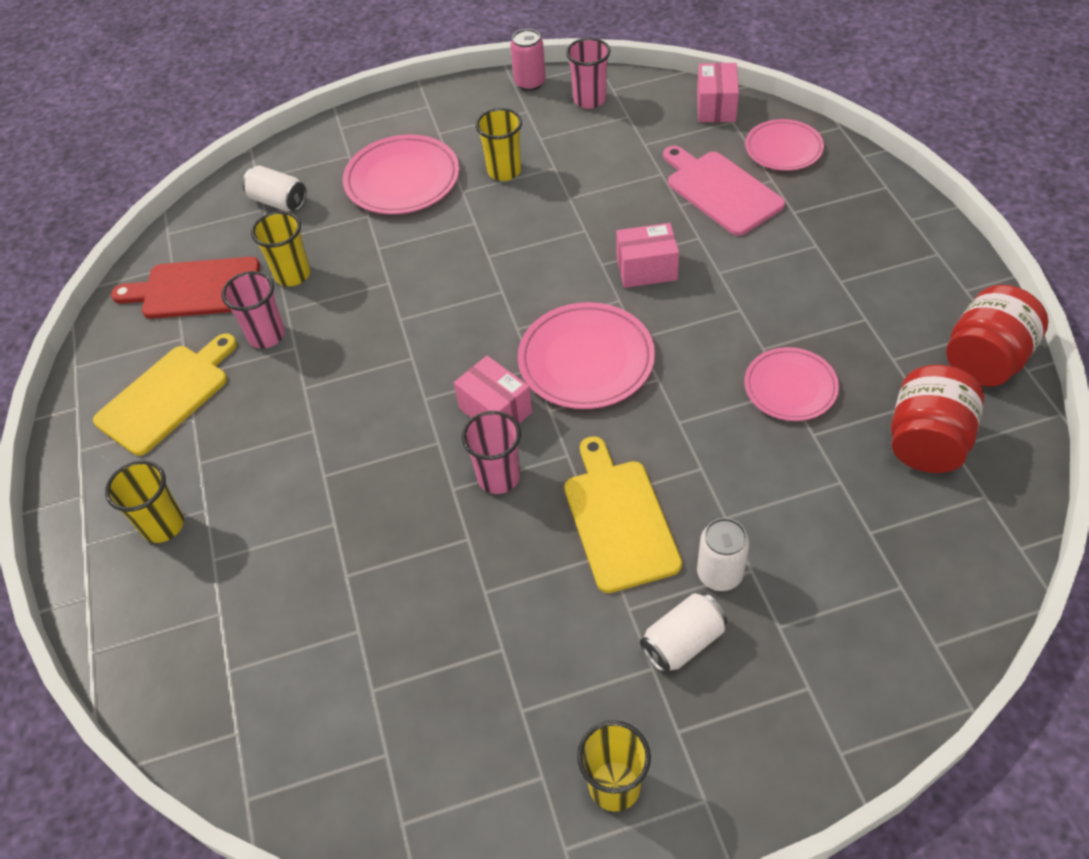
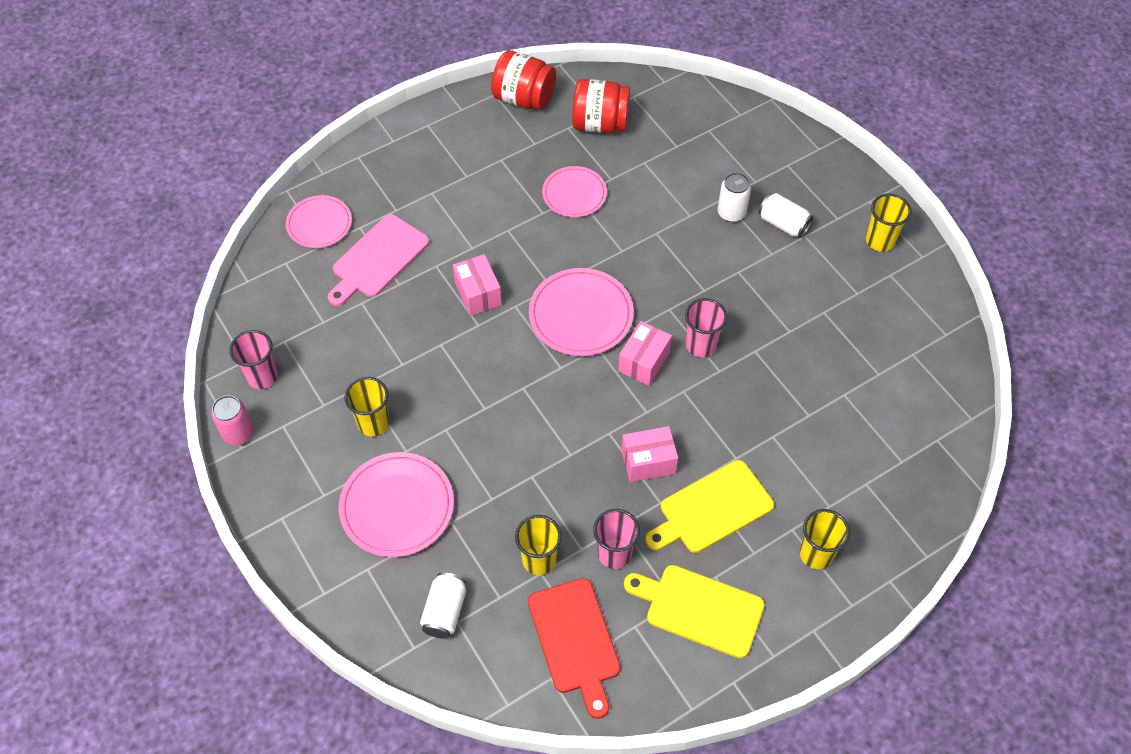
camera: 110 degrees left, 5 degrees up
(618, 519) = (711, 270): yellow cutting board -> yellow cutting board (712, 509)
(716, 107) = (266, 277): pink box -> pink box (648, 462)

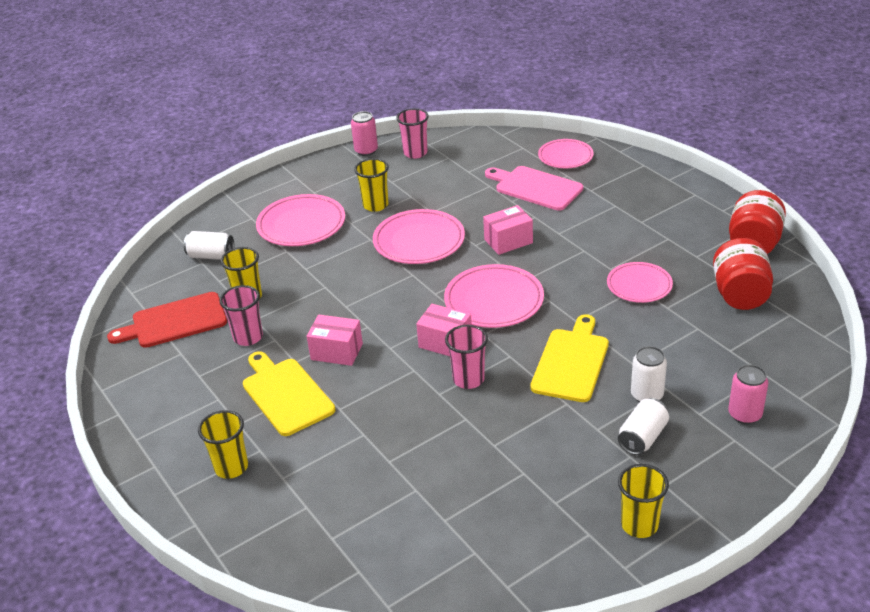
camera: 90 degrees right, 20 degrees down
(460, 379) = (419, 241): none -> pink plate
(648, 462) = (336, 351): pink box -> pink box turned 60 degrees counterclockwise
(699, 609) = (188, 390): yellow cutting board -> yellow cutting board (571, 362)
(758, 153) = (744, 414): none -> pink can

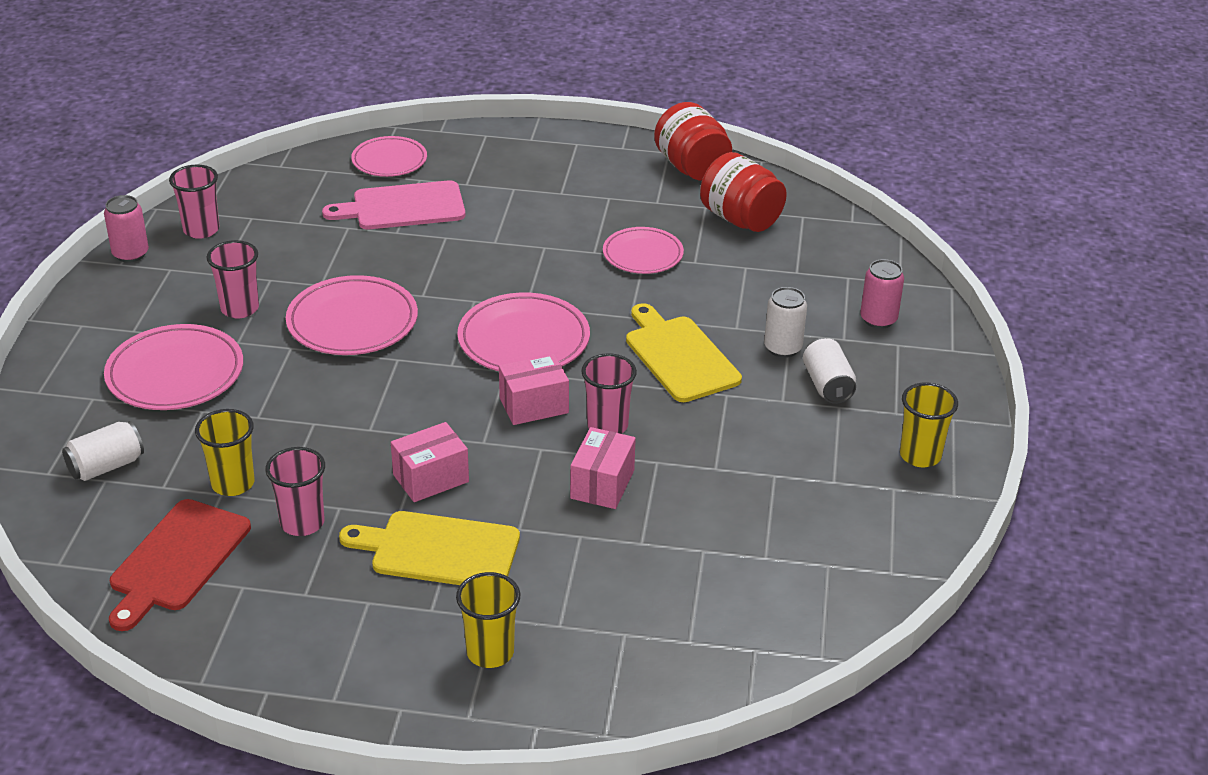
camera: 50 degrees left, 0 degrees up
(375, 205) = (240, 308): yellow cup -> pink cup
(508, 241) = (453, 275): pink box -> pink box (602, 484)

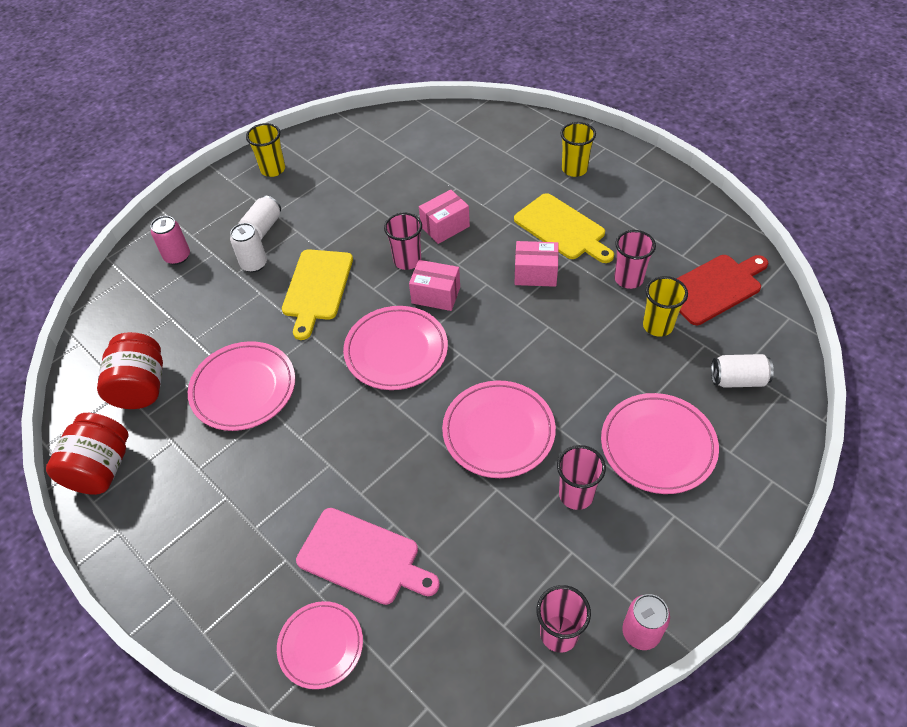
camera: 140 degrees left, 15 degrees up
(643, 254) = (243, 388): pink plate -> pink plate, size x1.53

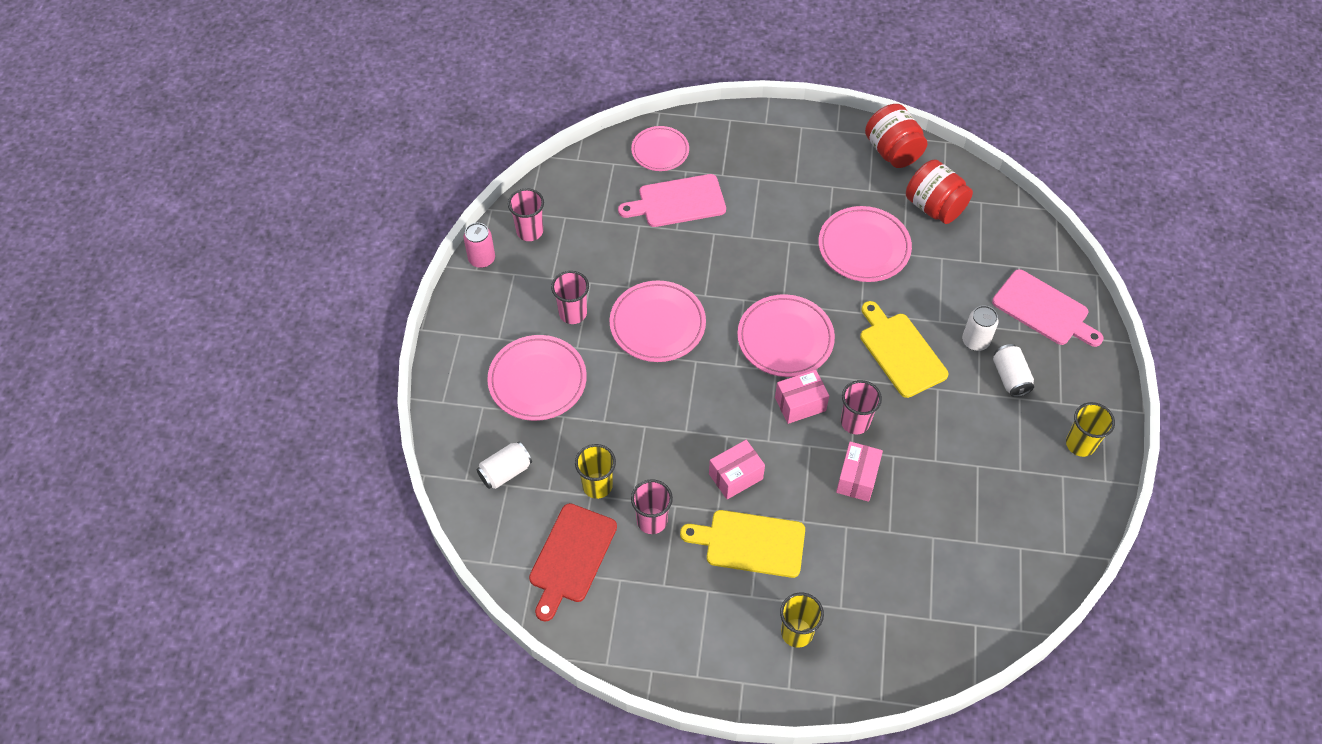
camera: 140 degrees right, 5 degrees up
(177, 256) = (1044, 309): pink can -> pink cutting board

